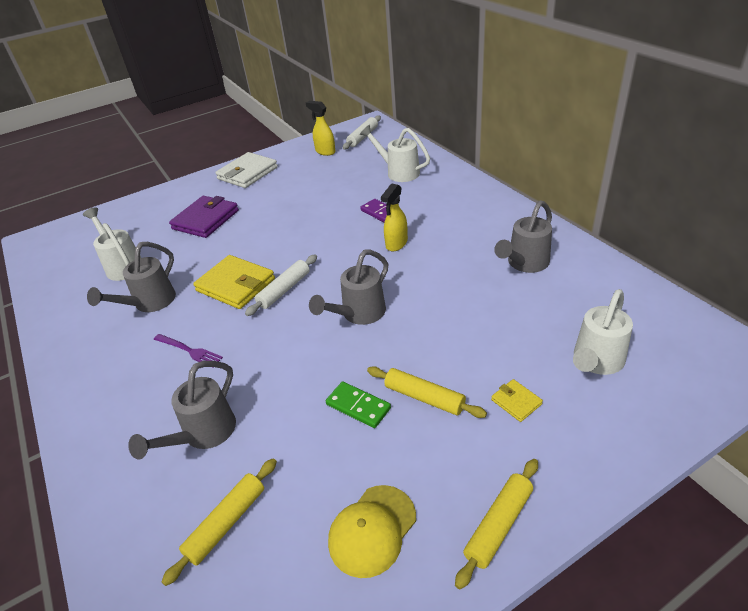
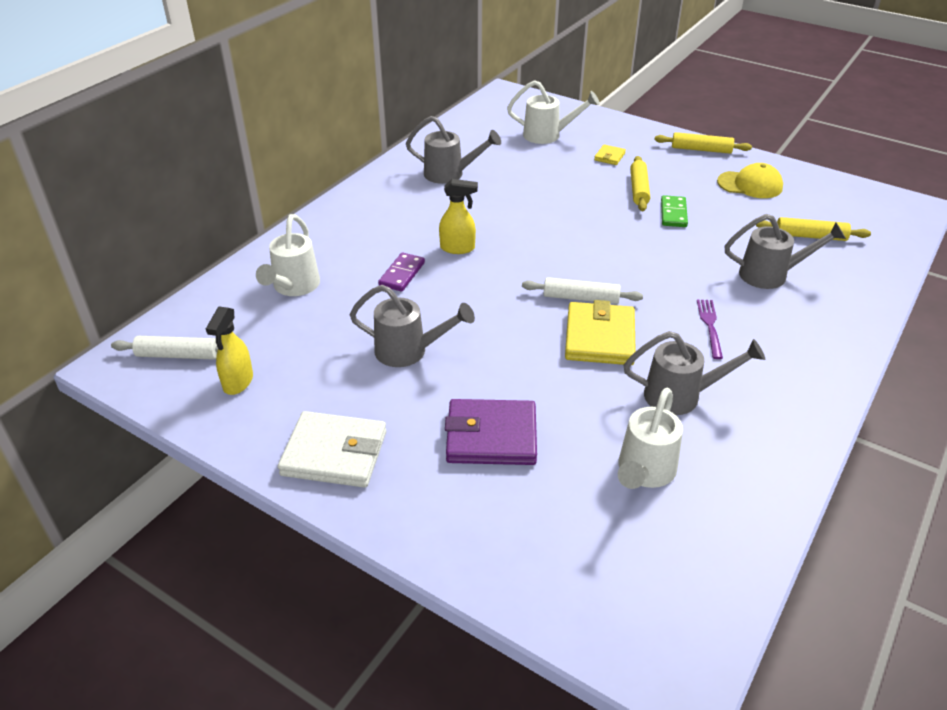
camera: 120 degrees left, 0 degrees up
(358, 314) = (579, 241): grey watering can -> grey watering can (409, 351)

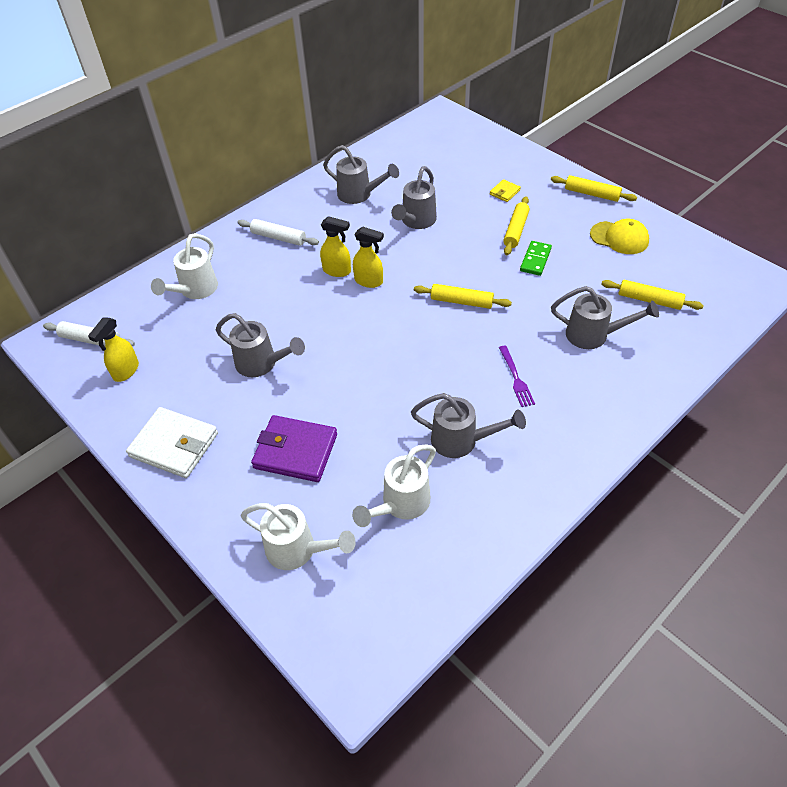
camera: 15 degrees right, 10 degrees up
(402, 274) = (283, 290): purple domino -> none
(499, 254) = (369, 281): none -> yellow spray bottle
(526, 192) = (416, 221): none -> grey watering can
(548, 135) = (460, 163): white watering can -> white watering can (298, 550)
(581, 298) = (418, 334): white rolling pin -> white rolling pin (278, 238)
(599, 337) = (418, 375): yellow wallet -> none
(613, 261) = (461, 301): none -> yellow rolling pin
(710, 326) = (516, 378): purple fork -> purple fork turned 150 degrees clockwise

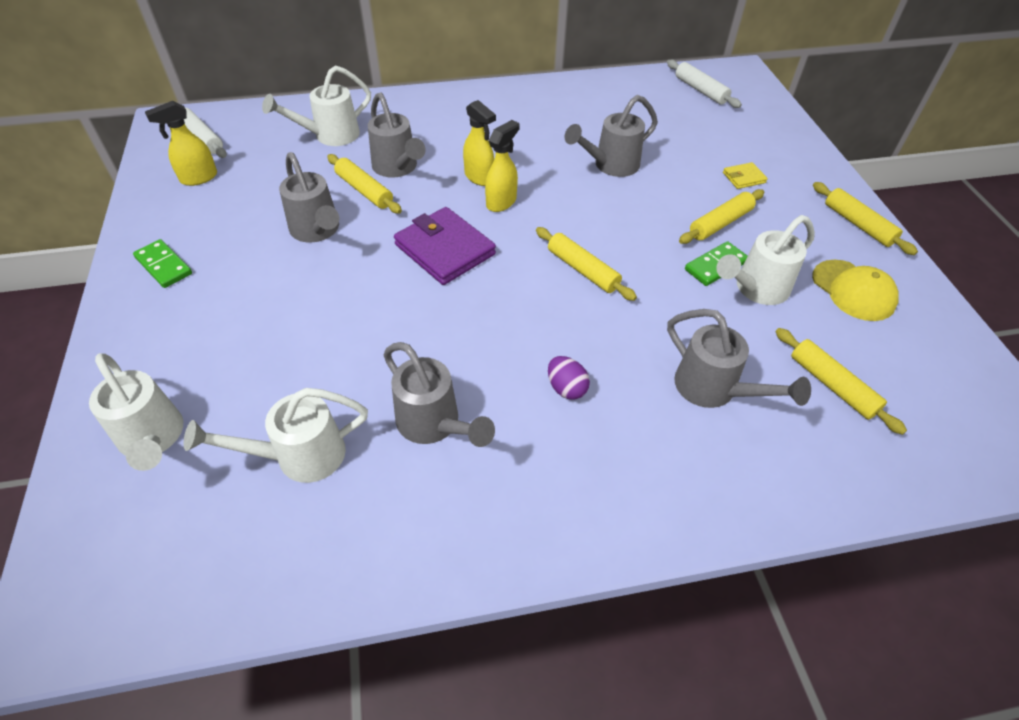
camera: 30 degrees right, 0 degrees up
(174, 445) = (164, 266): white wallet -> green domino
(265, 319) = (364, 190): none -> yellow rolling pin
(278, 238) = (453, 122): white rolling pin -> white rolling pin (700, 90)
(295, 451) = (258, 334): purple wallet -> purple wallet (445, 249)
(359, 195) = (574, 116): grey watering can -> grey watering can (397, 168)
(369, 281) = (501, 202): yellow spray bottle -> yellow spray bottle turned 105 degrees counterclockwise
(516, 378) = (566, 388): purple fork -> purple egg
(568, 263) = (755, 289): none -> white watering can

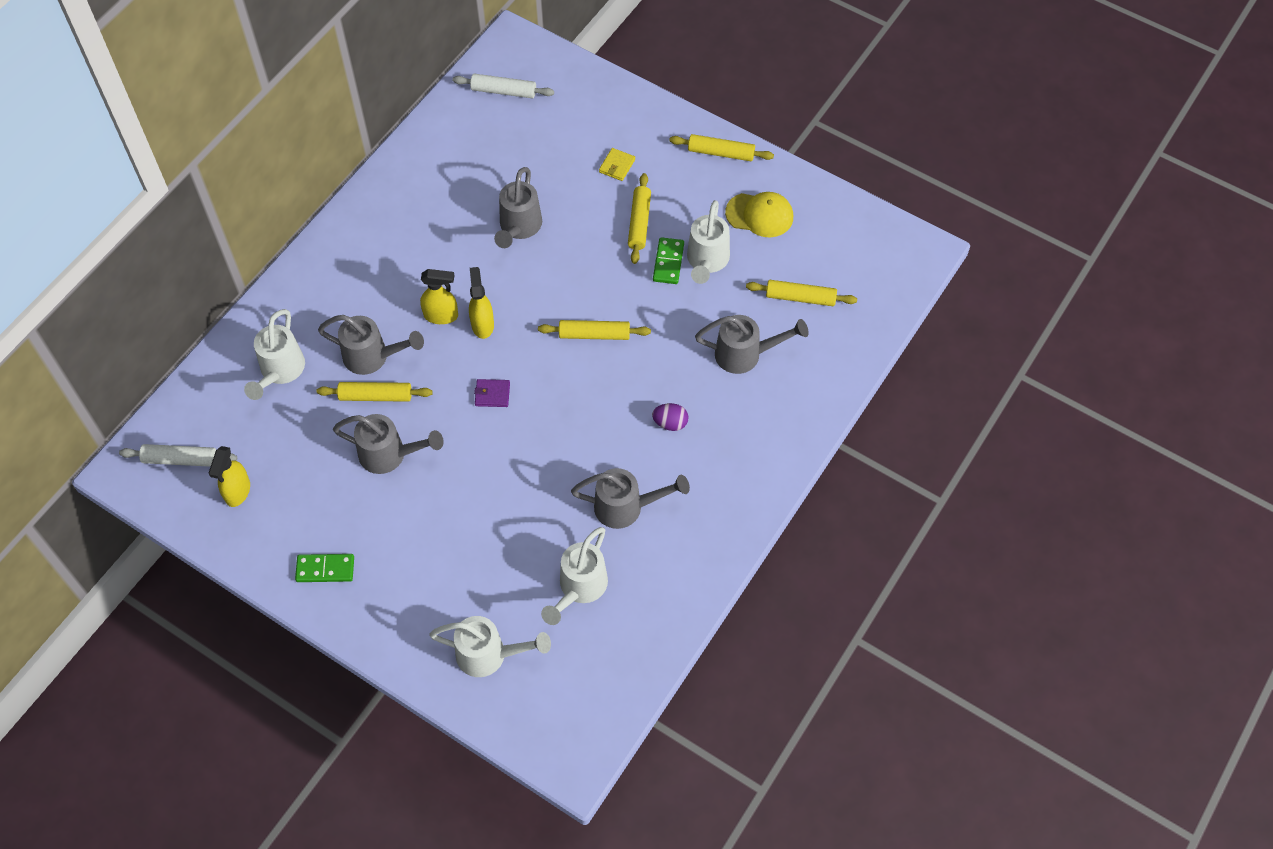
camera: 45 degrees left, 10 degrees up
(445, 249) = (492, 394): purple wallet -> purple wallet, size x0.47

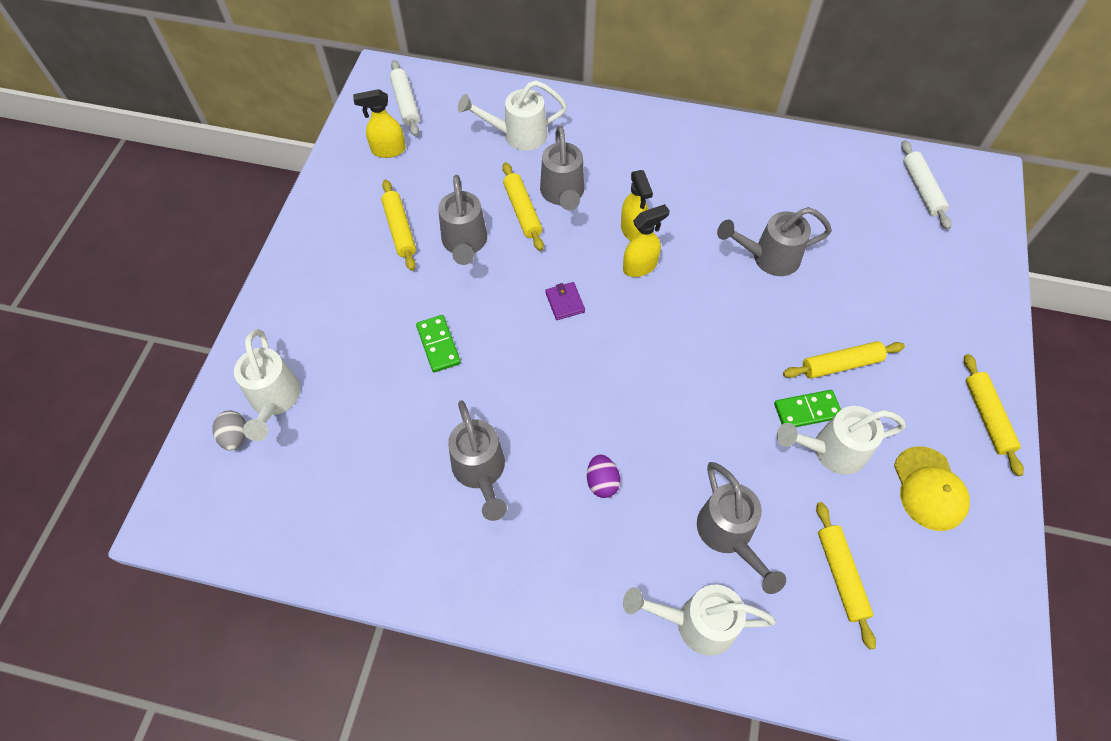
camera: 70 degrees right, 0 degrees up
(325, 569) = (331, 238): green domino -> green domino (438, 345)
(513, 694) = (235, 436): none -> grey egg
(579, 588) = (370, 458): white watering can -> white watering can (695, 623)
(594, 334) = (678, 369): yellow rolling pin -> yellow rolling pin (400, 229)
(617, 166) = (899, 319): yellow wallet -> none

